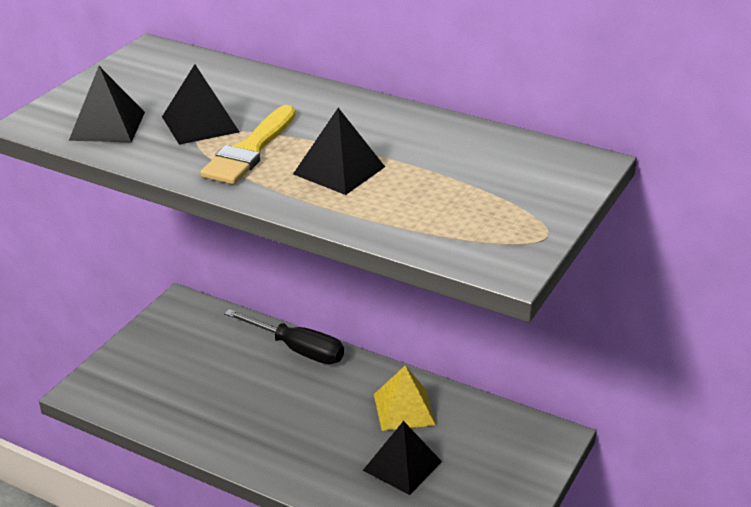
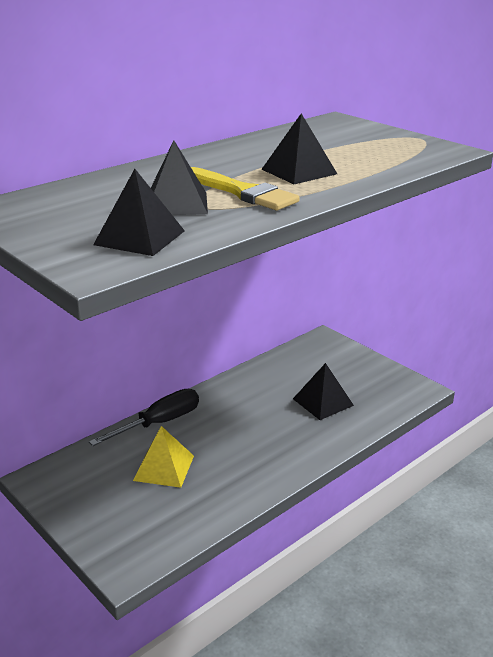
camera: 70 degrees left, 5 degrees down
(404, 409) = (264, 388): yellow pyramid -> yellow pyramid (164, 468)

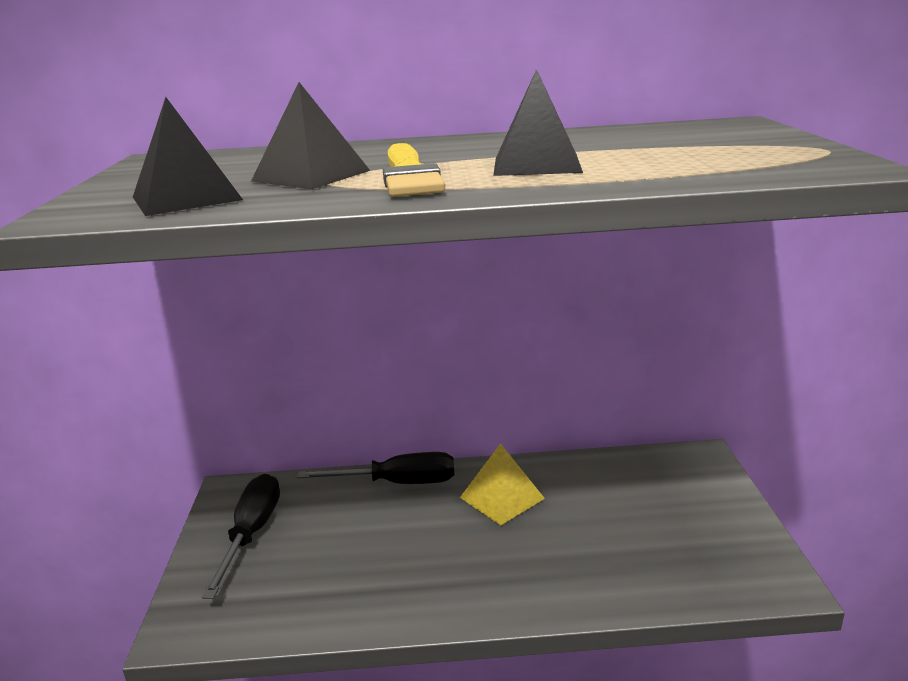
camera: 40 degrees right, 5 degrees down
(95, 495) = (251, 533): none -> black screwdriver
(164, 468) = (344, 535): yellow pyramid -> yellow pyramid (502, 498)
(323, 402) = (612, 539): black pyramid -> none

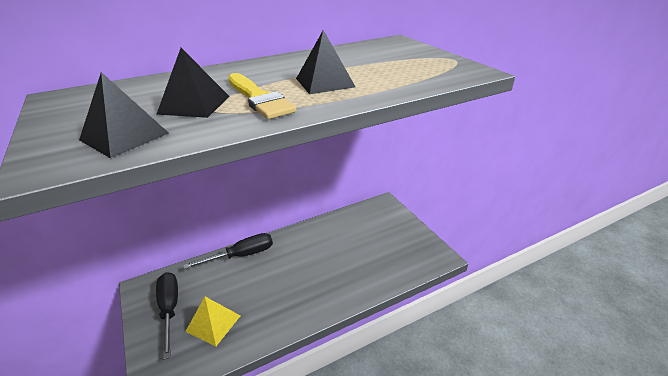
camera: 25 degrees left, 10 degrees up
(502, 498) = (301, 249): yellow pyramid -> yellow pyramid (213, 323)

